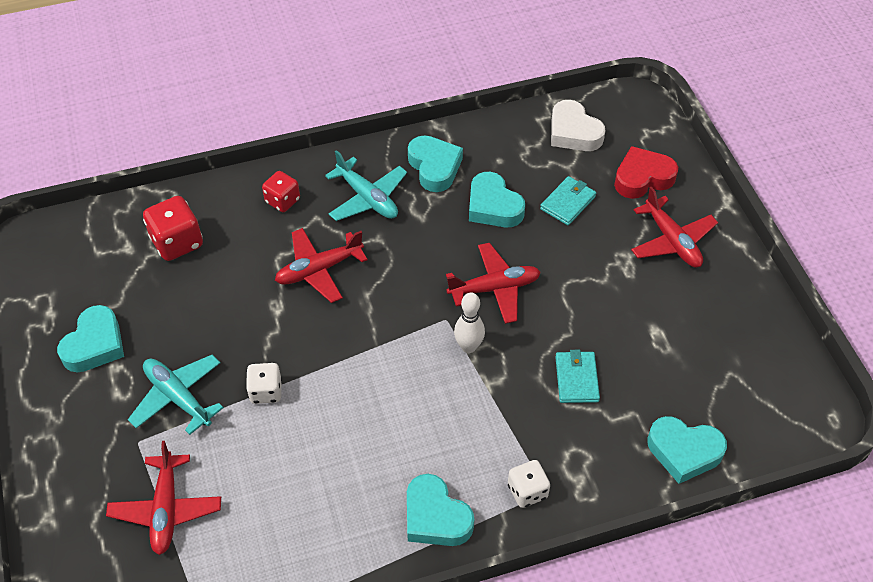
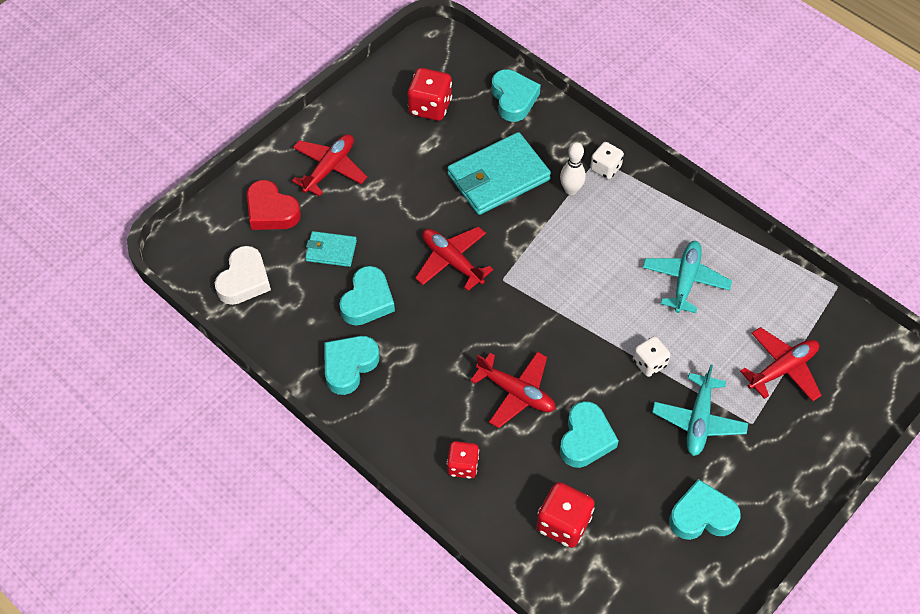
camera: 120 degrees left, 5 degrees up
(367, 198) = (417, 399): turquoise plane -> turquoise plane (685, 280)
(435, 517) = (662, 209): turquoise heart -> turquoise heart (585, 439)
(468, 347) = (517, 253): white bowling pin -> white bowling pin (571, 190)
(576, 379) = (498, 177): turquoise wallet -> turquoise wallet, size x1.93
(713, 363) = (430, 107): none -> red dice

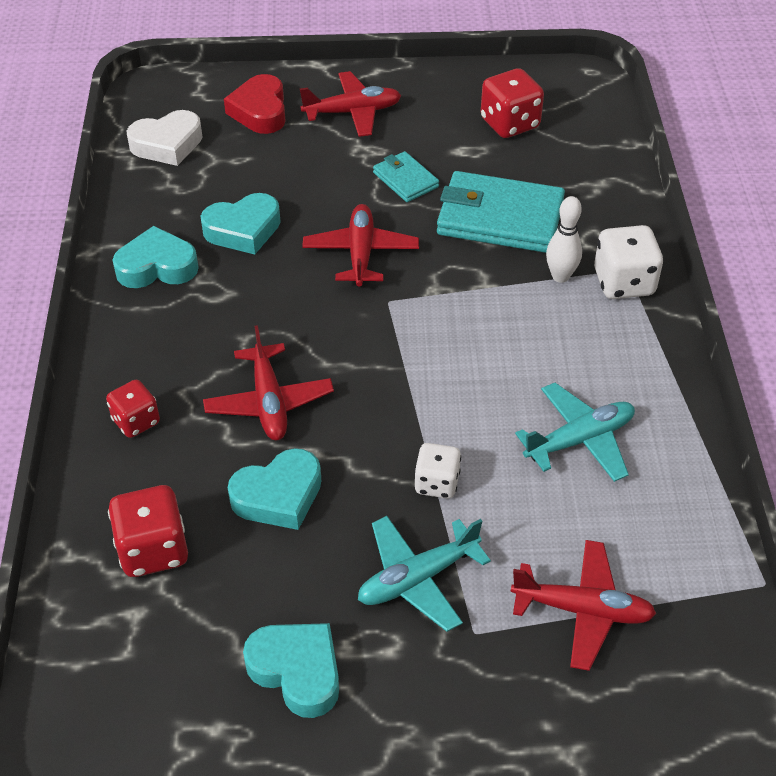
camera: 45 degrees right, 10 degrees down
(331, 250) = (267, 172): turquoise wallet -> turquoise wallet (405, 180)
(513, 99) = (603, 167): turquoise heart -> none
(605, 168) = (623, 283): white dice -> white dice, size x1.53

